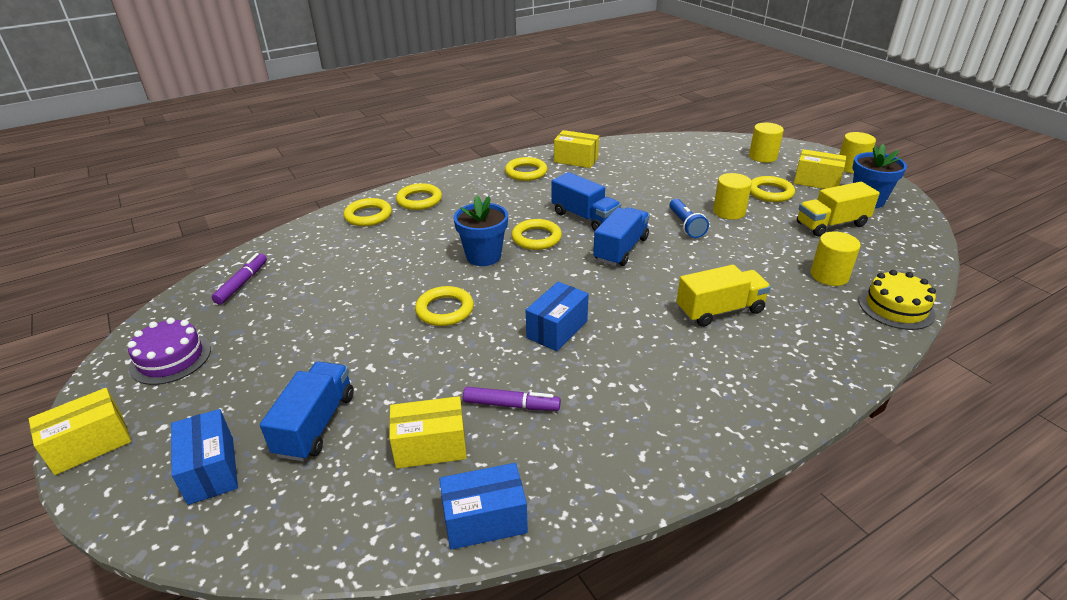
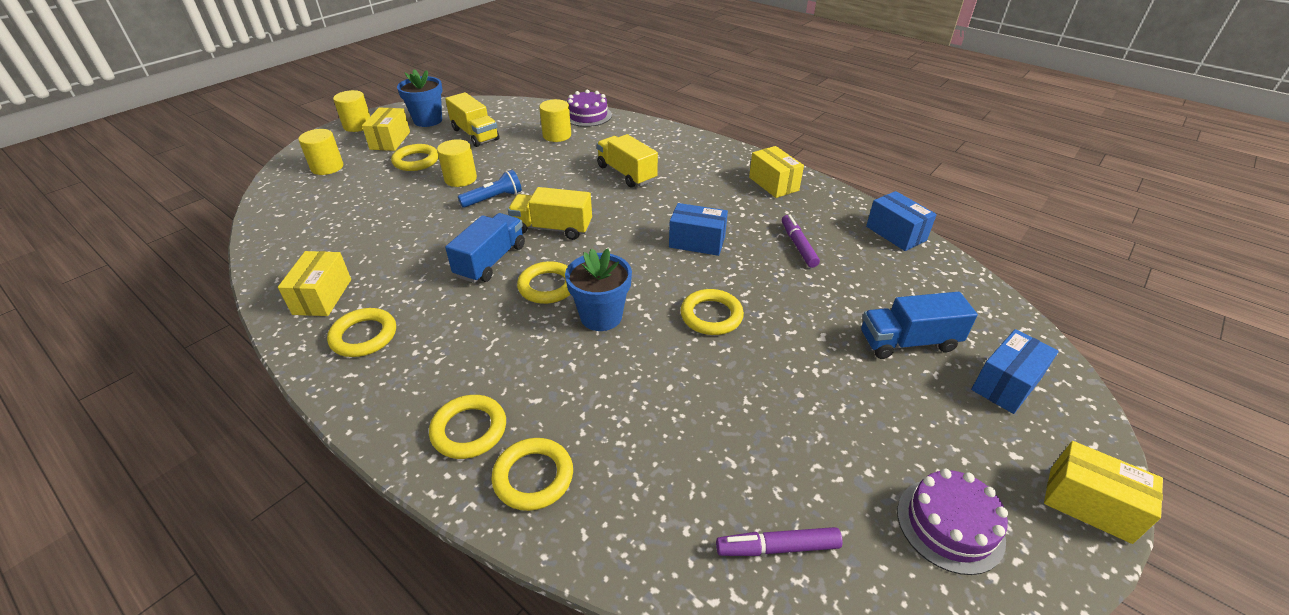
camera: 110 degrees left, 5 degrees up
(430, 446) = (868, 272): yellow box -> yellow box (773, 184)
(621, 249) = (552, 228): blue truck -> yellow truck
(896, 307) = (587, 115): yellow cake -> purple cake

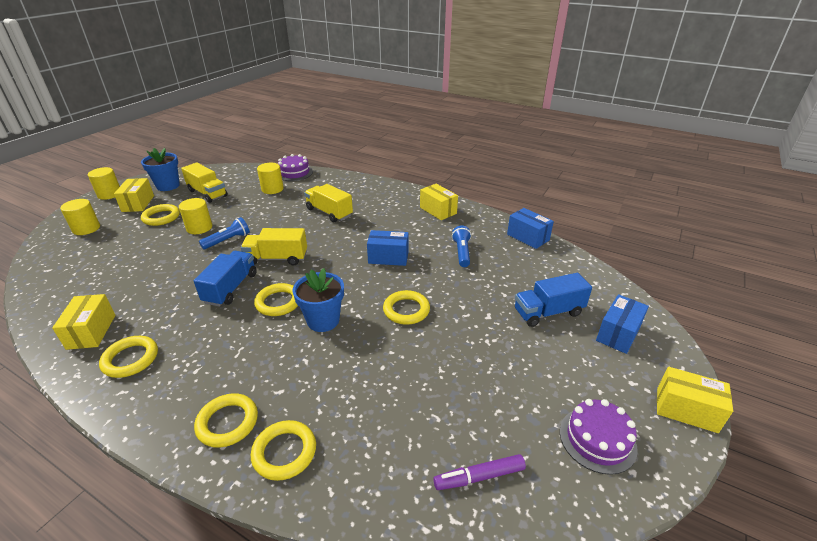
camera: 10 degrees left, 5 degrees down
(798, 245) = (462, 252): purple marker -> blue flashlight

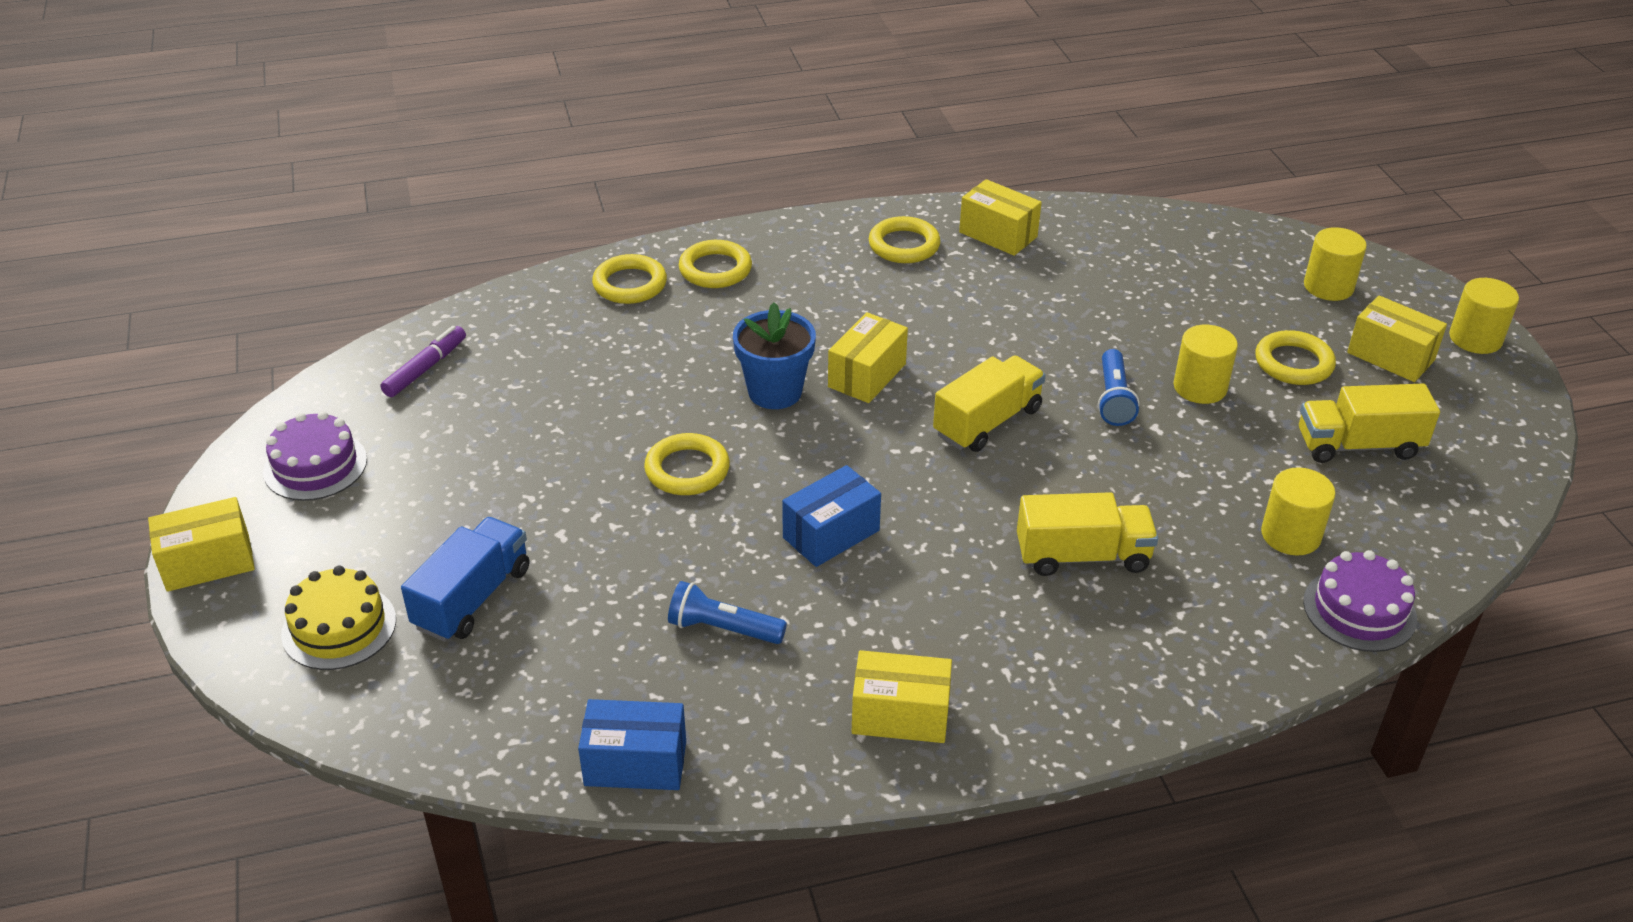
camera: 135 degrees right, 5 degrees up
(168, 186) = (1455, 412): blue flower pot -> none
(231, 288) = (959, 352): blue truck -> none
(278, 302) = (867, 375): yellow ring -> yellow box
(462, 252) = (723, 629): blue flashlight -> blue flashlight turned 150 degrees clockwise
(618, 334) = (339, 627): blue box -> yellow cake

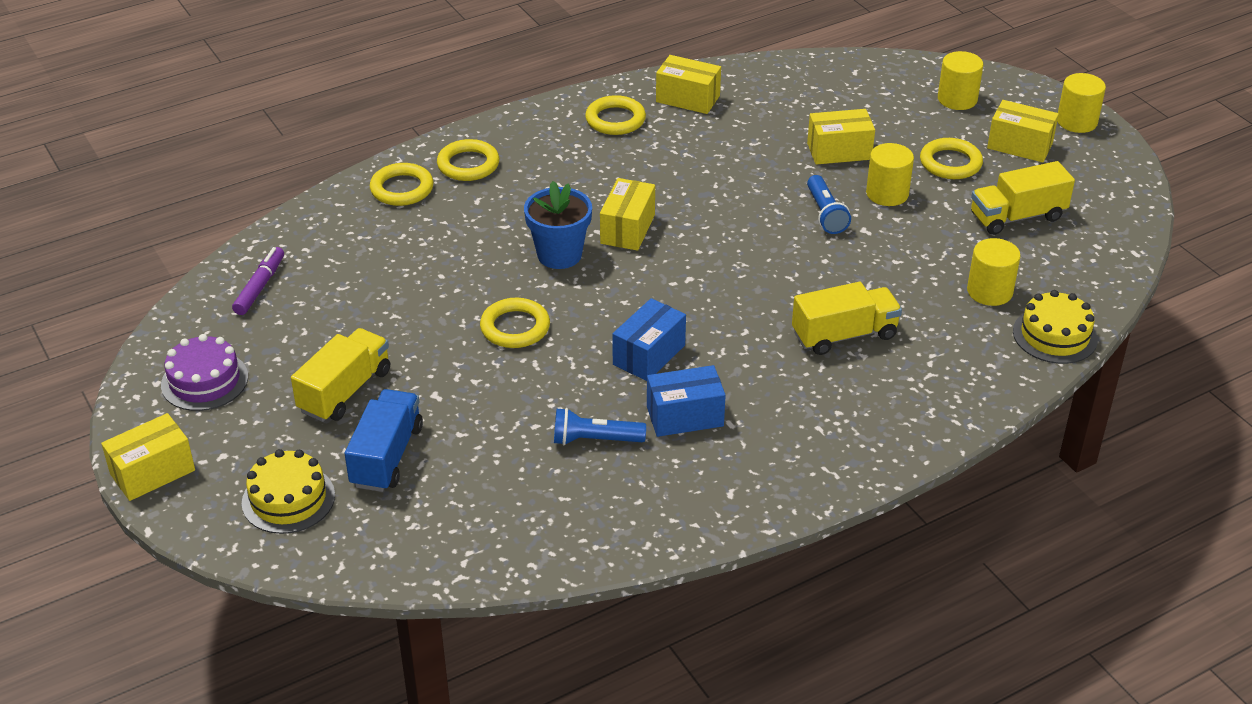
camera: 15 degrees left, 0 degrees up
(635, 763) = (570, 548): blue box -> blue box (685, 416)
(900, 715) = (753, 474): yellow box -> yellow box (839, 151)
(987, 422) = (736, 248): yellow truck -> yellow truck (345, 391)
(1359, 610) = (1055, 335): purple cake -> yellow cake

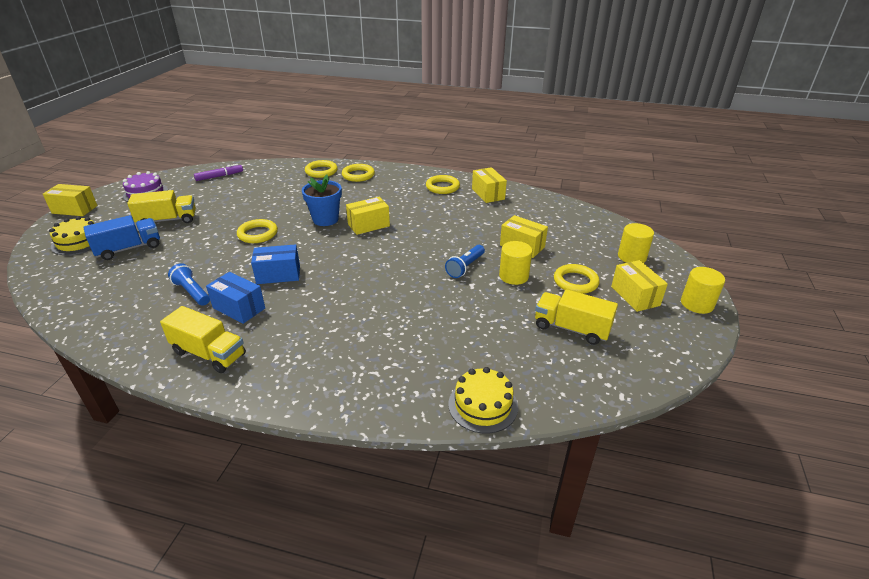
camera: 45 degrees right, 5 degrees down
(844, 335) = (371, 323): yellow truck -> yellow truck (209, 353)
(989, 291) = (486, 354): yellow cylinder -> none

